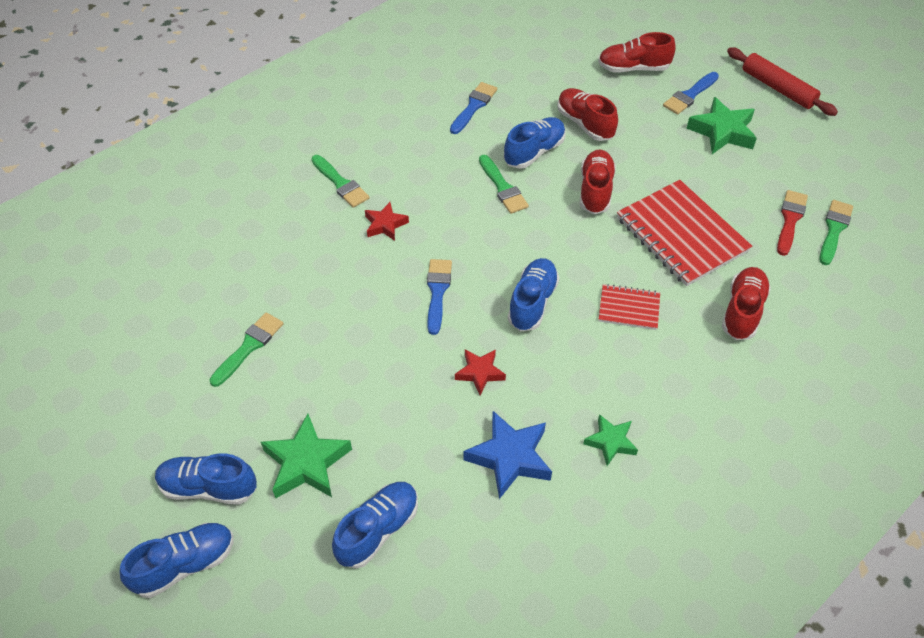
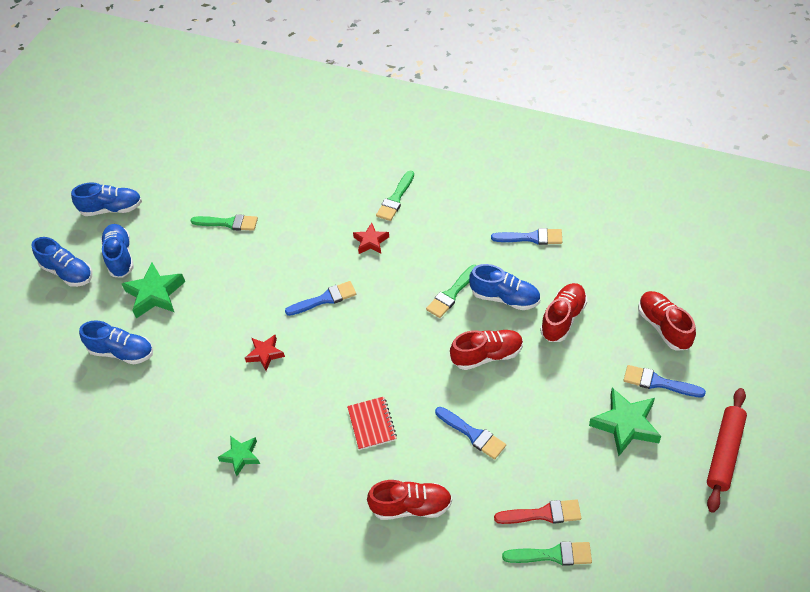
camera: 70 degrees right, 0 degrees up
(509, 457) = (203, 400): blue star -> none
(532, 302) = (345, 359): blue shoe -> blue shoe (112, 209)
(681, 235) = (472, 434): red notebook -> blue brush

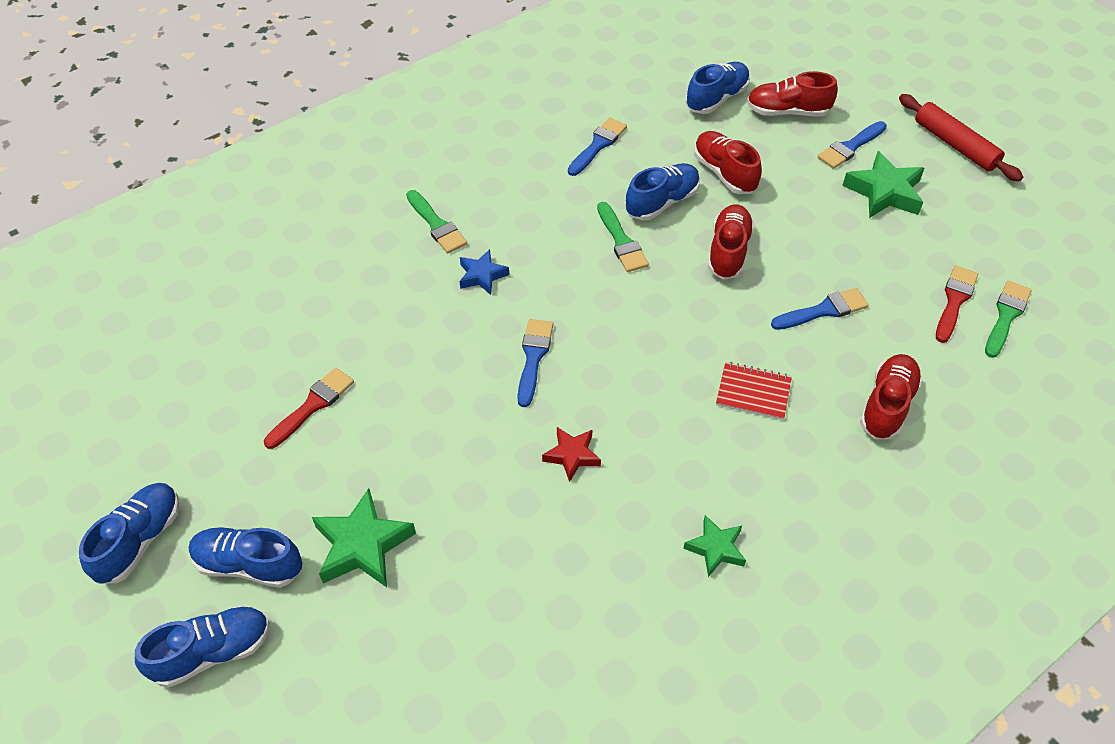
camera: 65 degrees left, 0 degrees up
(122, 352) = (435, 630): blue shoe -> blue shoe (716, 98)
(228, 223) = (312, 405): green brush -> red brush
(371, 242) = (482, 276): red star -> blue star

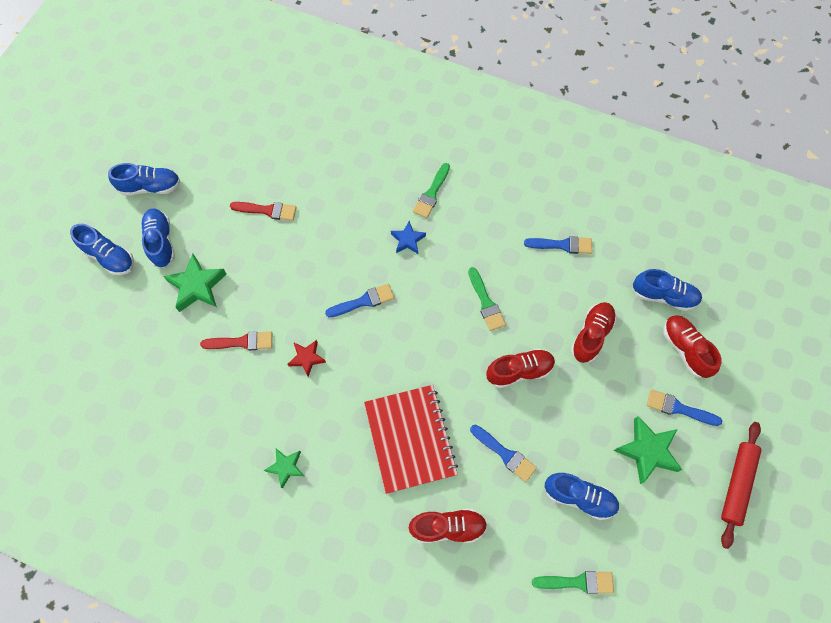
camera: 60 degrees right, 15 degrees up
(621, 241) = (486, 302): green brush -> green brush turned 60 degrees counterclockwise
(662, 202) = (536, 309): blue shoe -> blue shoe (579, 497)
(753, 392) = (410, 439): red notebook -> red notebook, size x1.98
(954, 301) = (569, 540): red brush -> red brush (242, 342)

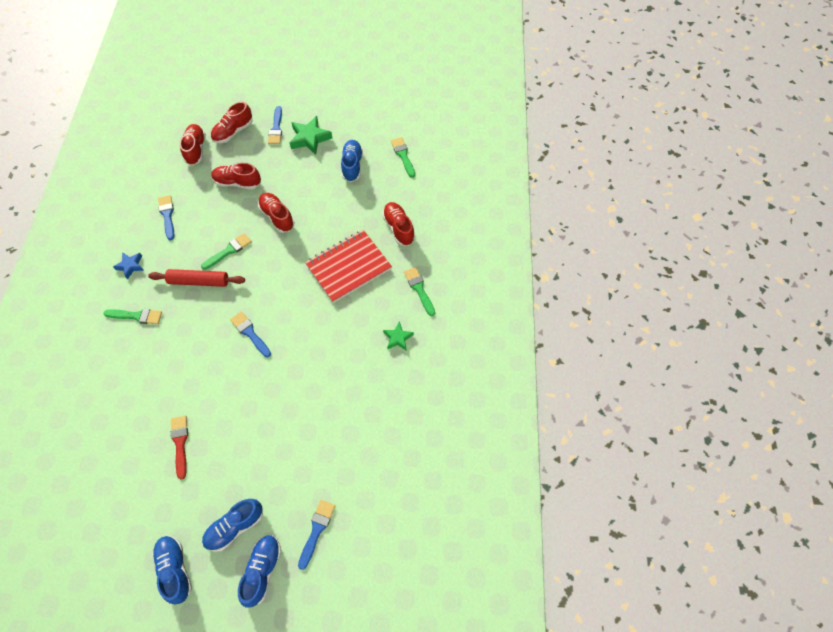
camera: 110 degrees left, 5 degrees down
(197, 286) = (271, 471): green star -> none
(242, 342) = (311, 410): red brush -> none
(307, 358) = (310, 356): red star -> none
(342, 520) = (419, 289): none -> green brush
(408, 240) = (186, 319): blue star -> blue star (130, 266)
(505, 454) = (339, 210): blue brush -> blue brush (317, 530)
(663, 296) = (196, 149): blue shoe -> red shoe
(737, 484) = (315, 94): red rolling pin -> red rolling pin (199, 281)

